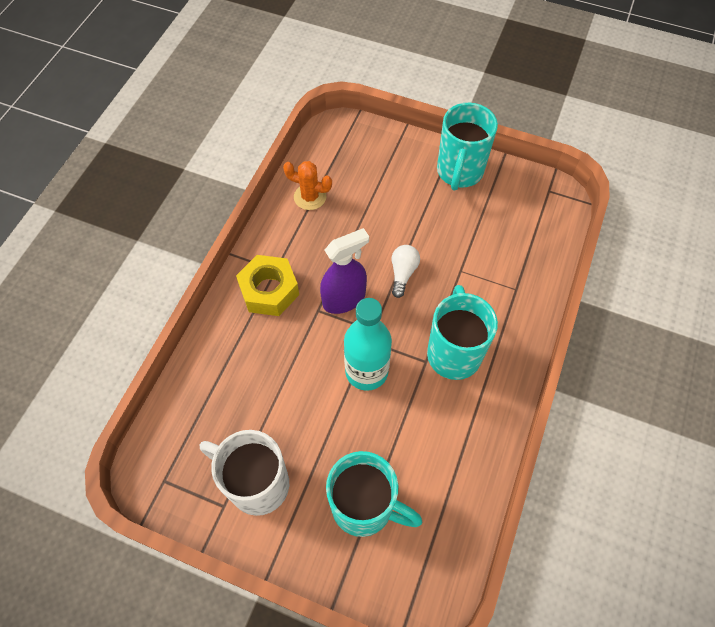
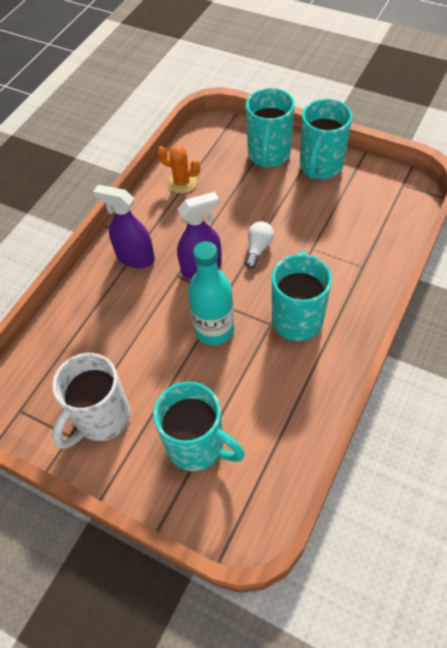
camera: 10 degrees right, 5 degrees down
(256, 483) = (101, 419): white mug -> white mug turned 90 degrees counterclockwise
(269, 291) = (135, 258): yellow nut -> purple spray bottle
(402, 161) = (268, 155): none -> turquoise mug

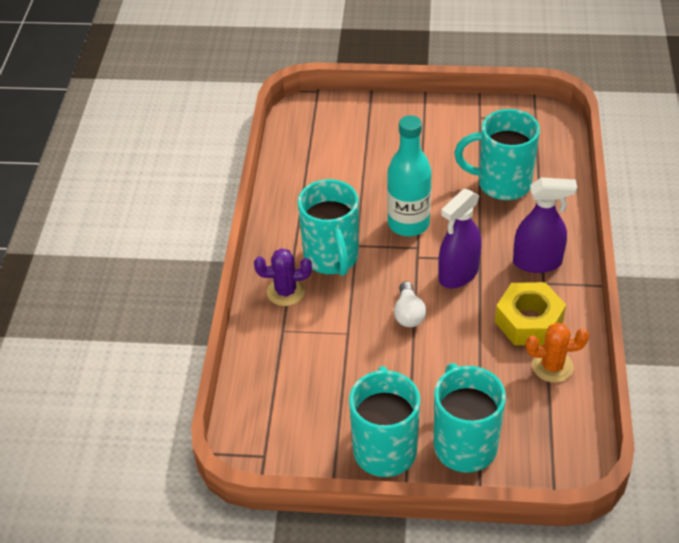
camera: 155 degrees right, 10 degrees down
(101, 419) = (462, 134): white mug -> none
(175, 216) = (529, 321): none -> yellow nut
(198, 446) = (370, 142): turquoise mug -> turquoise mug (501, 184)
(349, 299) = (285, 292): none -> purple cactus

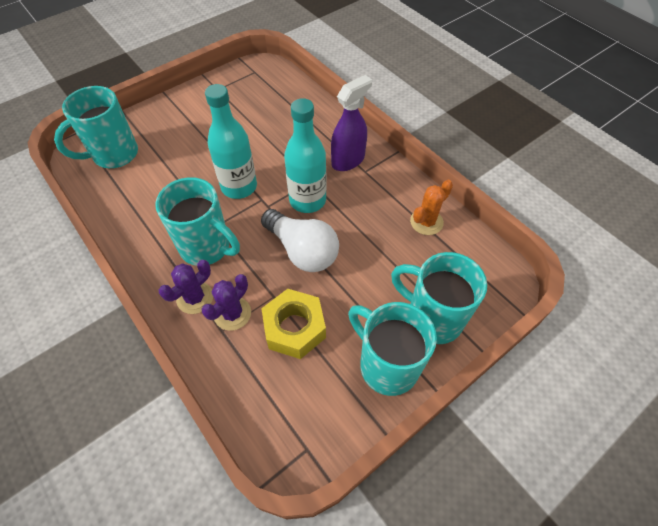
camera: 45 degrees left, 10 degrees up
(302, 323) = (232, 313): none -> purple cactus
(408, 313) = (302, 250): white light bulb -> white light bulb, size x1.79
(458, 274) = (307, 200): purple spray bottle -> turquoise bottle
(501, 184) = (275, 123): turquoise mug -> turquoise mug (114, 155)
(529, 321) = (382, 202): yellow nut -> yellow nut (294, 328)

